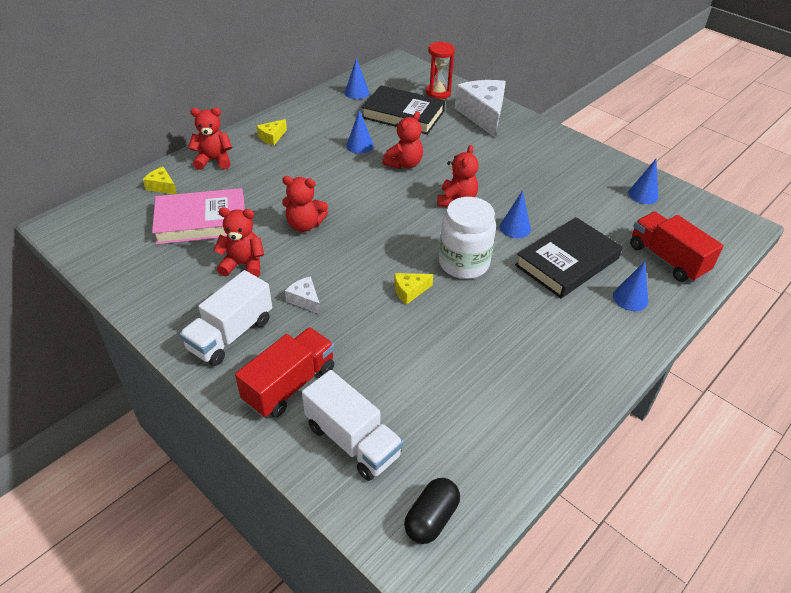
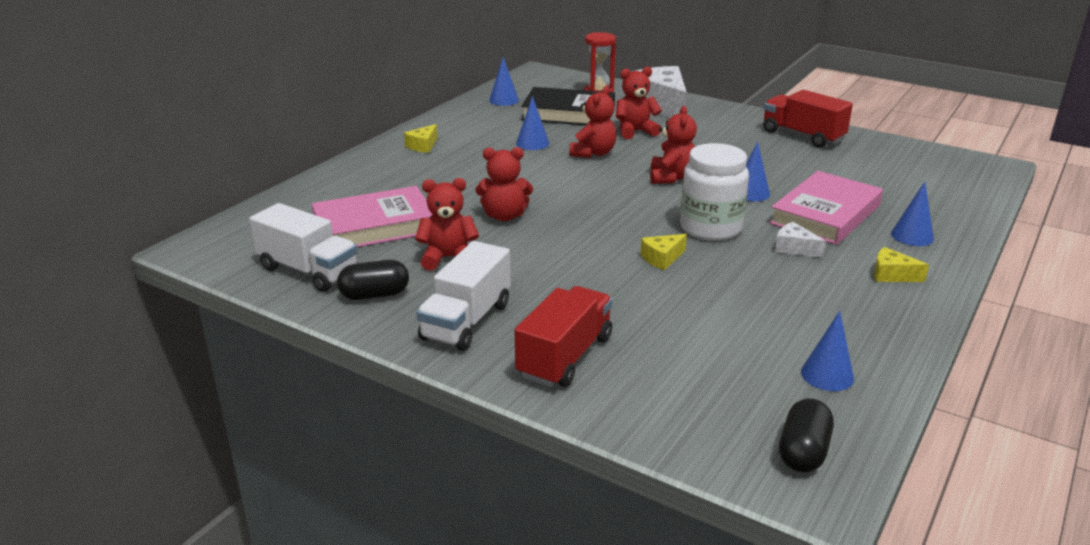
camera: 10 degrees left, 15 degrees down
(162, 187) = (308, 201): yellow cheese -> yellow cheese (891, 275)
(174, 295) = (375, 295): none -> black capsule
(214, 160) = (362, 172): red teddy bear -> red teddy bear (635, 131)
(305, 300) = (541, 280): white cheese -> white cheese (794, 248)
(352, 440) = (670, 396): white truck -> white truck (308, 271)
(567, 262) = (825, 214): black book -> pink book
(643, 195) = (874, 152): blue cone -> blue cone (827, 375)
(667, 259) = (931, 200): red truck -> red truck (802, 136)

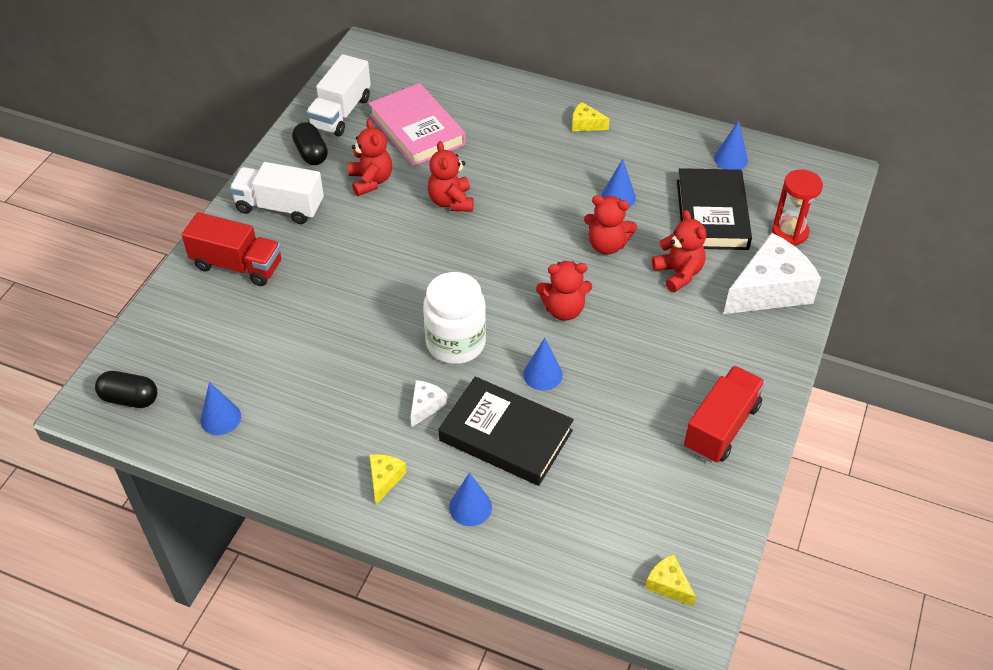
camera: 80 degrees right, 20 degrees up
(662, 258) = (391, 311): yellow cheese -> yellow cheese (668, 585)
(825, 214) = (506, 435): pink book -> black book

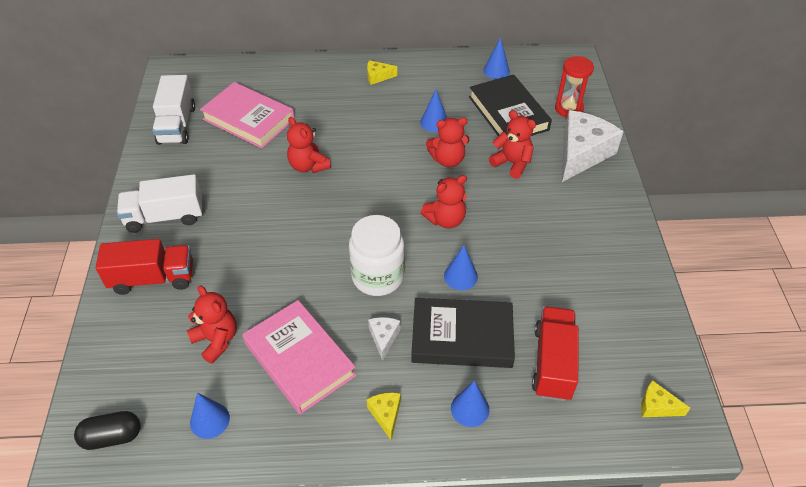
camera: 25 degrees left, 0 degrees up
(311, 153) = (169, 164): black capsule -> none
(332, 395) = (299, 359): none -> pink book
(371, 181) = (233, 170): red teddy bear -> red teddy bear (216, 340)
(721, 427) = (614, 266): red truck -> red truck (552, 363)

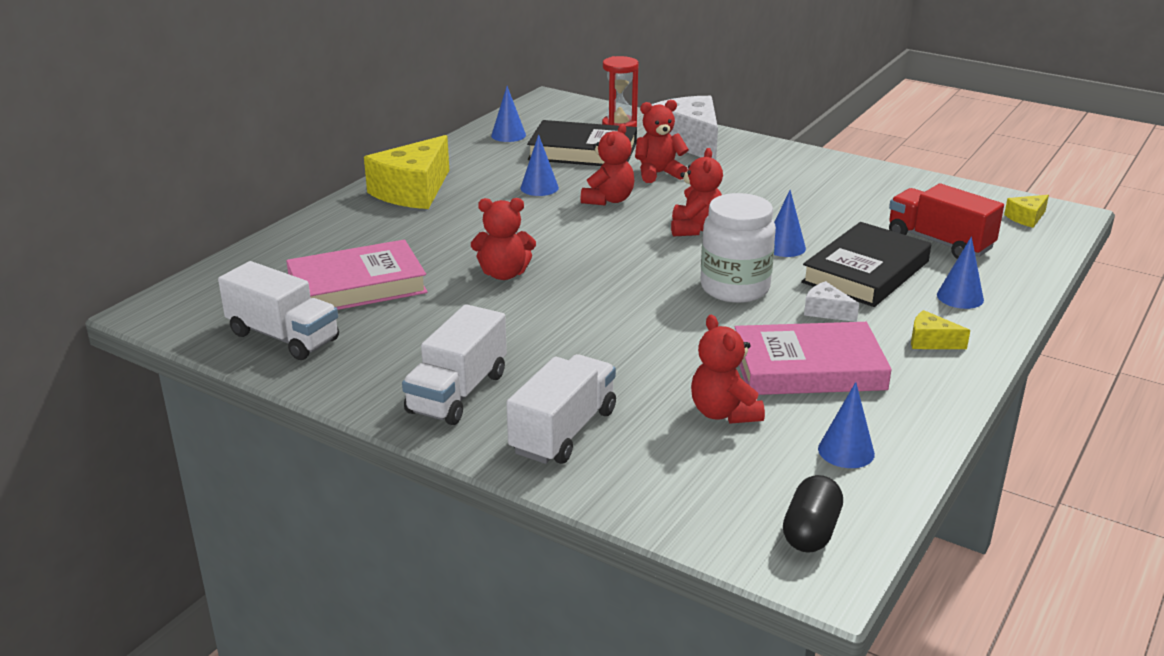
camera: 55 degrees left, 20 degrees down
(153, 278) = (563, 431): red truck -> white truck
(216, 340) = (724, 413): red teddy bear -> red teddy bear turned 105 degrees counterclockwise
(378, 77) = (413, 191): yellow cheese -> yellow cheese, size x2.21

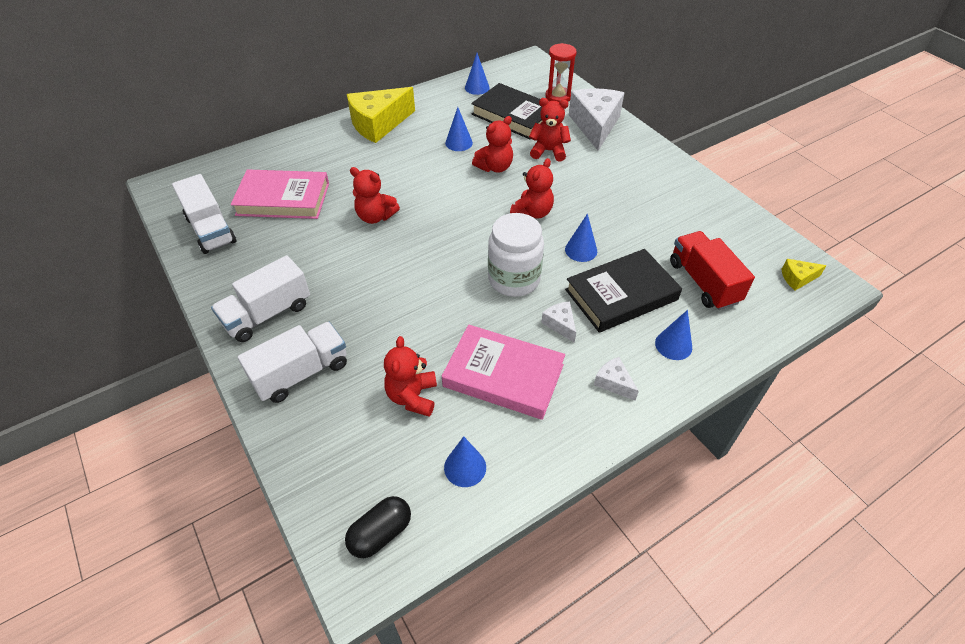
camera: 25 degrees right, 20 degrees up
(931, 341) = (613, 383): yellow cheese -> white cheese

